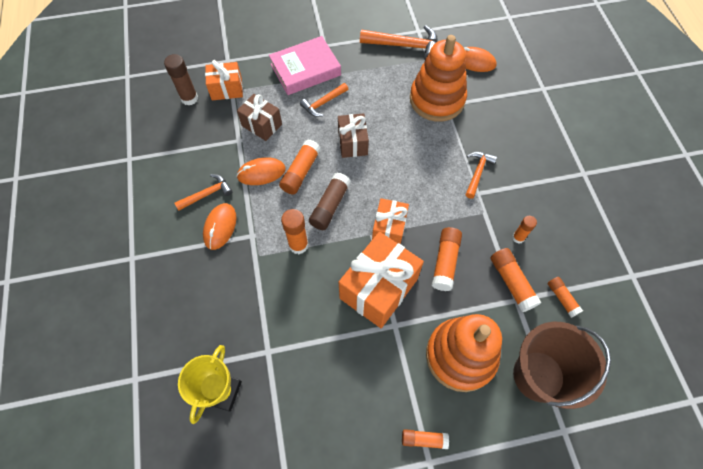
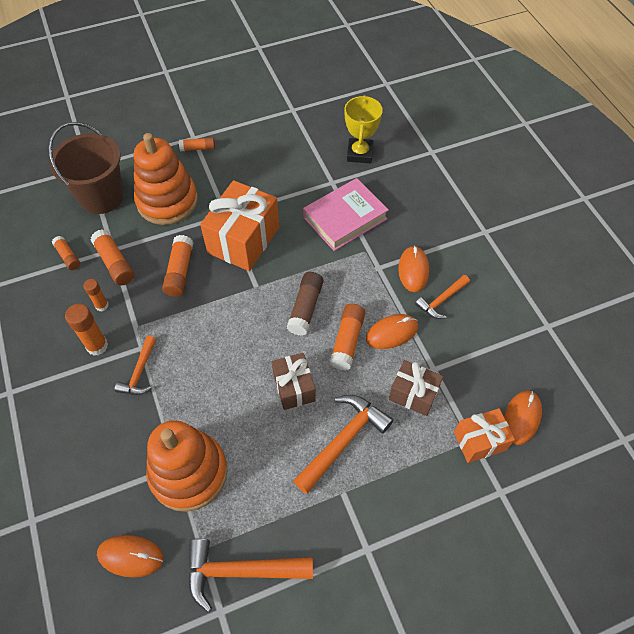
camera: 170 degrees right, 5 degrees down
(189, 98) = (521, 418): brown glue stick -> orange mouse
(298, 245) = (329, 265): orange glue stick -> orange glue stick (97, 346)
(305, 70) = (382, 494): pink book -> pink book (345, 218)
(323, 103) = (343, 440): orange hammer -> orange hammer, size x1.66
(389, 229) = (239, 294): orange gift -> none

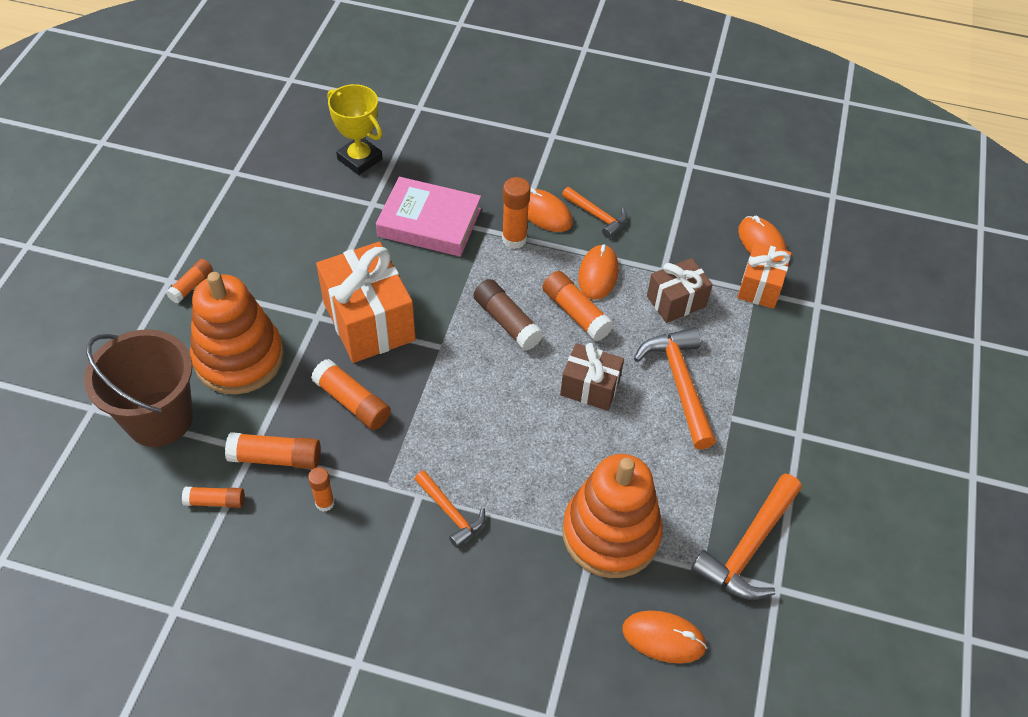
camera: 55 degrees left, 5 degrees down
(97, 346) = (377, 537): orange glue stick -> orange glue stick (514, 239)
(131, 556) = (663, 638): orange mouse -> orange mouse turned 60 degrees clockwise
(345, 218) = (429, 223): pink book -> pink book turned 75 degrees counterclockwise
(441, 300) = (597, 216): orange hammer -> orange hammer turned 45 degrees counterclockwise

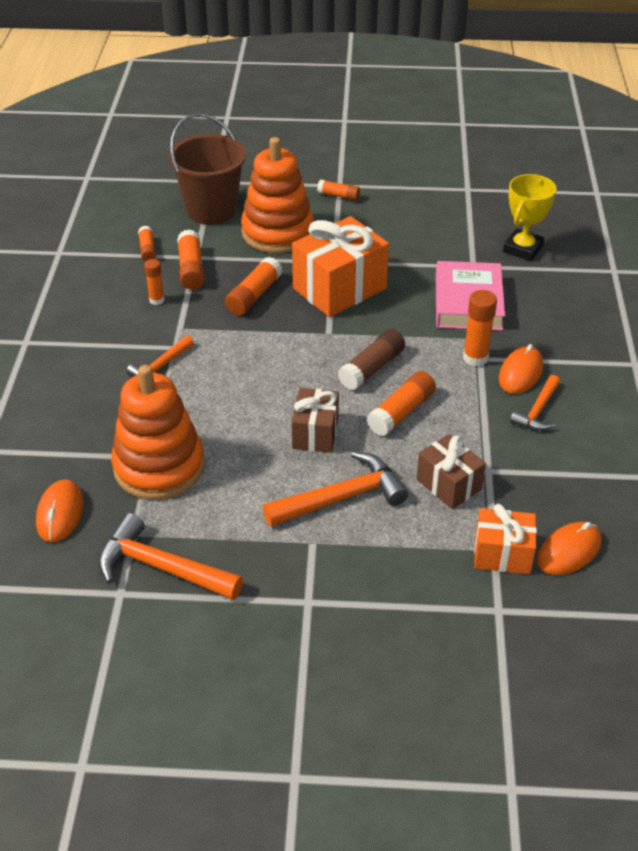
camera: 80 degrees right, 10 degrees down
(598, 274) = (458, 421): orange mouse -> none

